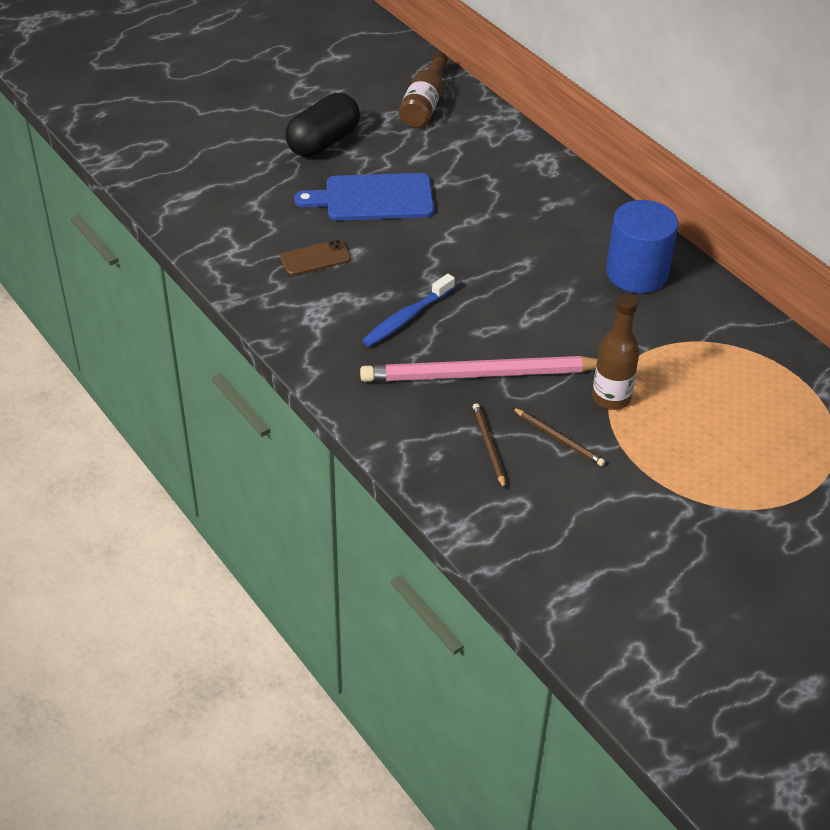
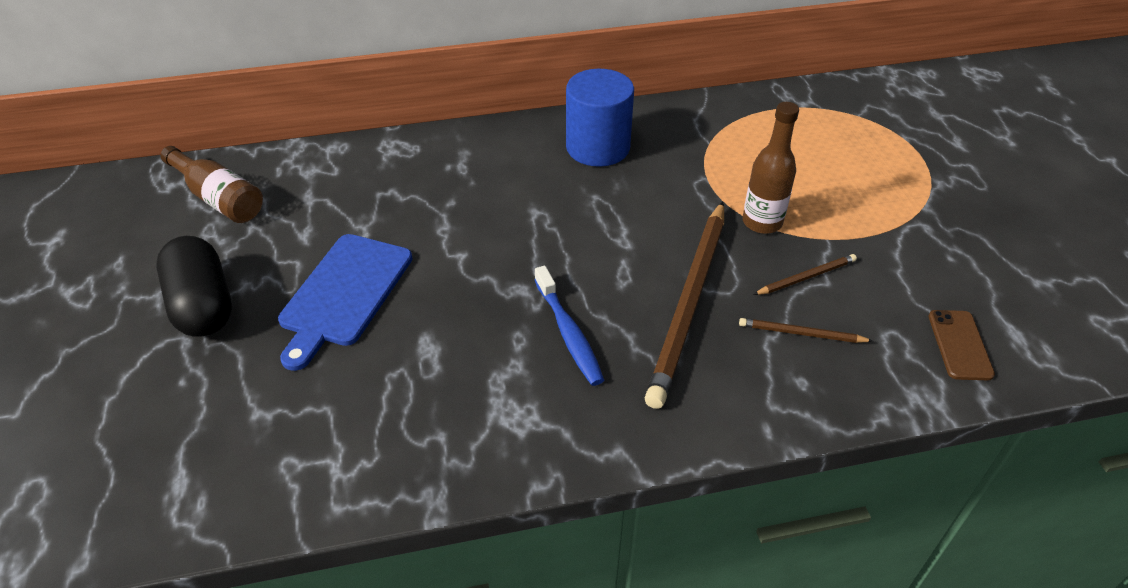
camera: 65 degrees left, 0 degrees up
(315, 258) = (412, 383): brown phone -> brown phone (959, 345)
(480, 375) = (689, 303): pink pencil -> brown pencil

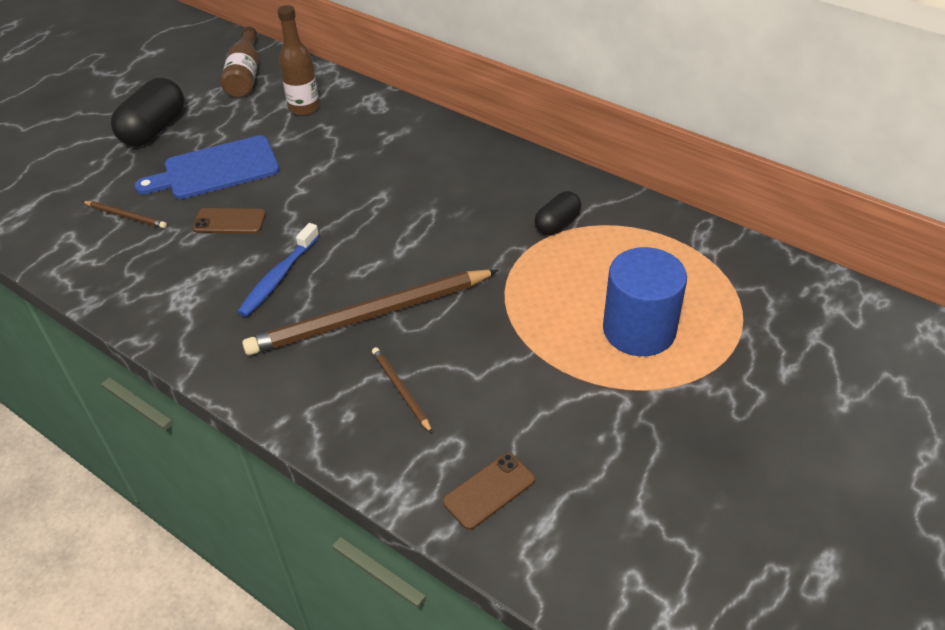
camera: 50 degrees right, 0 degrees up
(441, 325) = (229, 221): none -> brown phone
(598, 147) = (490, 180): blue cylinder -> blue cylinder (639, 330)
(695, 146) = (557, 223): none -> black capsule
(762, 222) = (508, 305): brown bottle -> brown bottle (304, 108)
(806, 277) = (470, 362): brown pencil -> brown pencil (126, 216)

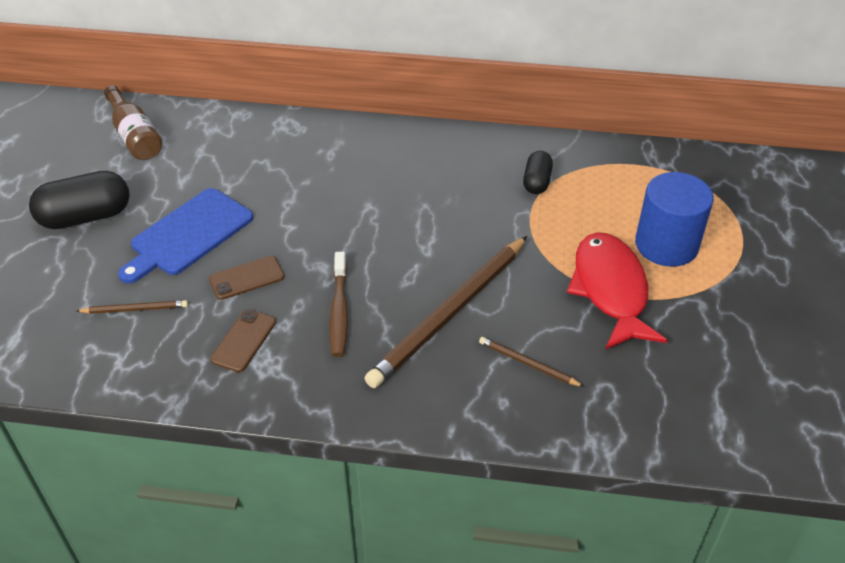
camera: 30 degrees left, 0 degrees up
(154, 129) = (85, 217): black capsule -> black capsule turned 75 degrees clockwise
(278, 277) = (339, 311): blue toothbrush -> brown toothbrush
(304, 108) = (224, 150): brown bottle -> none
(489, 491) = (660, 412): brown phone -> brown phone (243, 340)
(541, 352) = (610, 290): none -> red fish

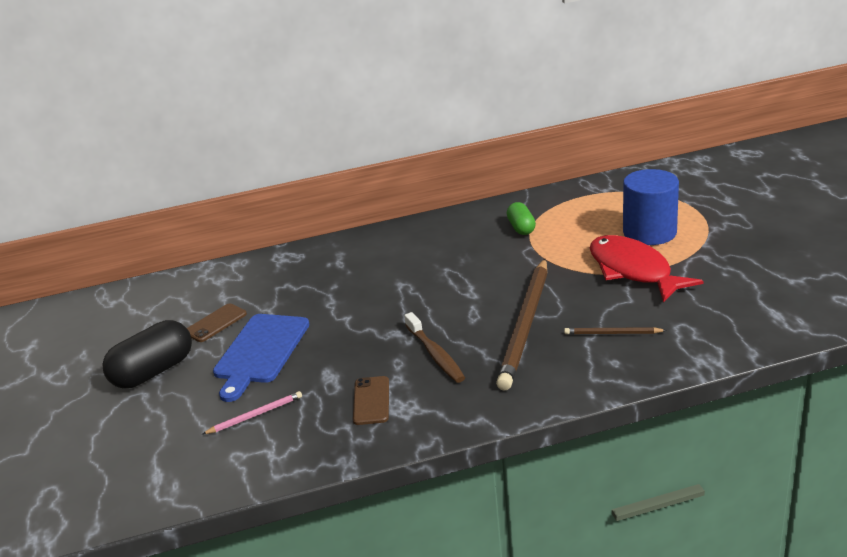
camera: 20 degrees left, 15 degrees down
(135, 136) = (152, 305): brown bottle -> none
(135, 309) = (255, 415): brown pencil -> pink pencil
(246, 278) = (338, 361): brown phone -> brown phone (216, 323)
(537, 182) = (521, 228): black capsule -> green capsule

